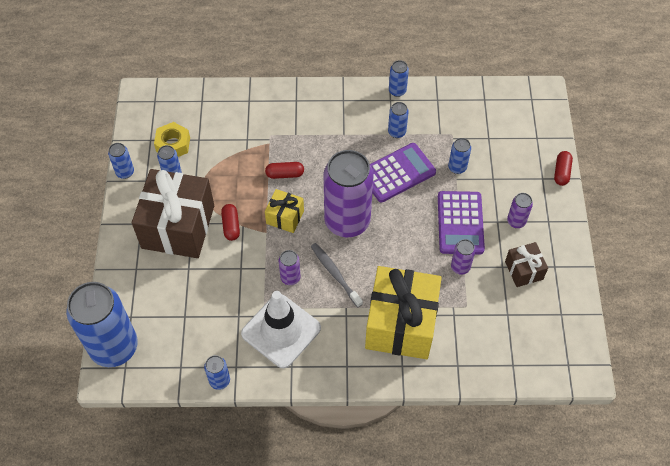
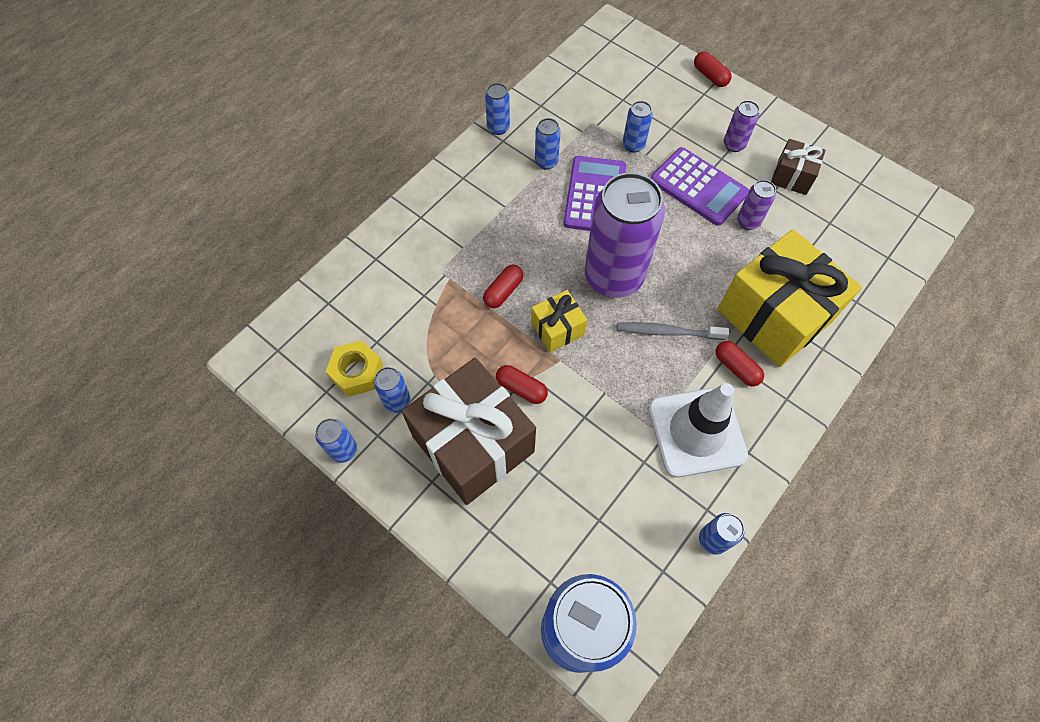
camera: 50 degrees left, 5 degrees up
(290, 278) = (637, 376): purple can -> none
(343, 325) = (736, 368): none -> red capsule

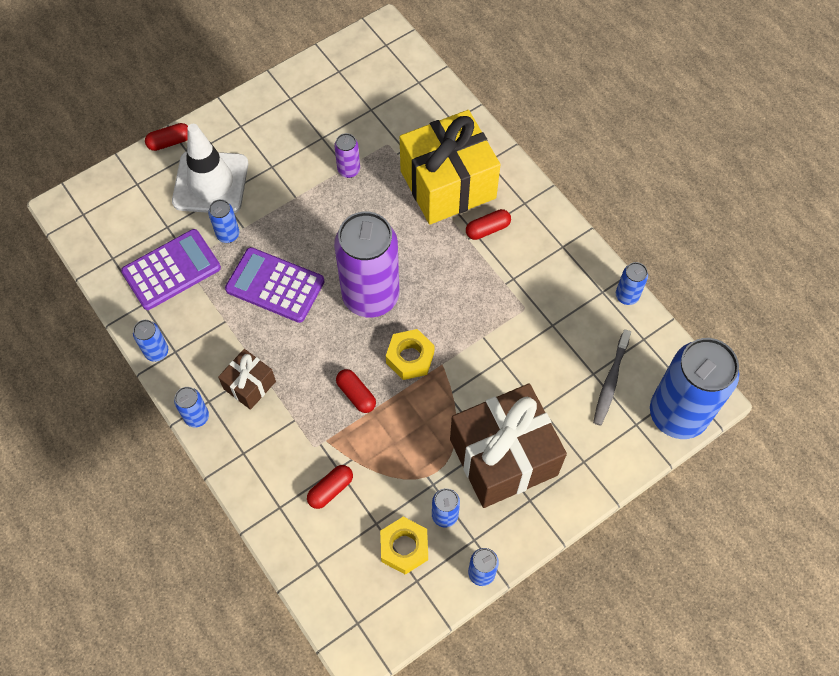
camera: 75 degrees left, 0 degrees up
(521, 388) = (461, 403): red capsule -> red capsule (330, 489)
(546, 162) = (218, 317): blue can -> blue can (197, 417)
(557, 329) = (410, 358): yellow gift -> yellow nut
(667, 332) = (439, 269): grey toothbrush -> grey toothbrush (610, 381)
(696, 432) = (536, 277): white traffic cone -> white traffic cone (210, 183)
(698, 187) = (297, 196): purple calculator -> purple calculator (171, 270)
(734, 145) = (260, 151): purple can -> none
(792, 177) = (313, 119): brown gift -> brown gift (249, 385)

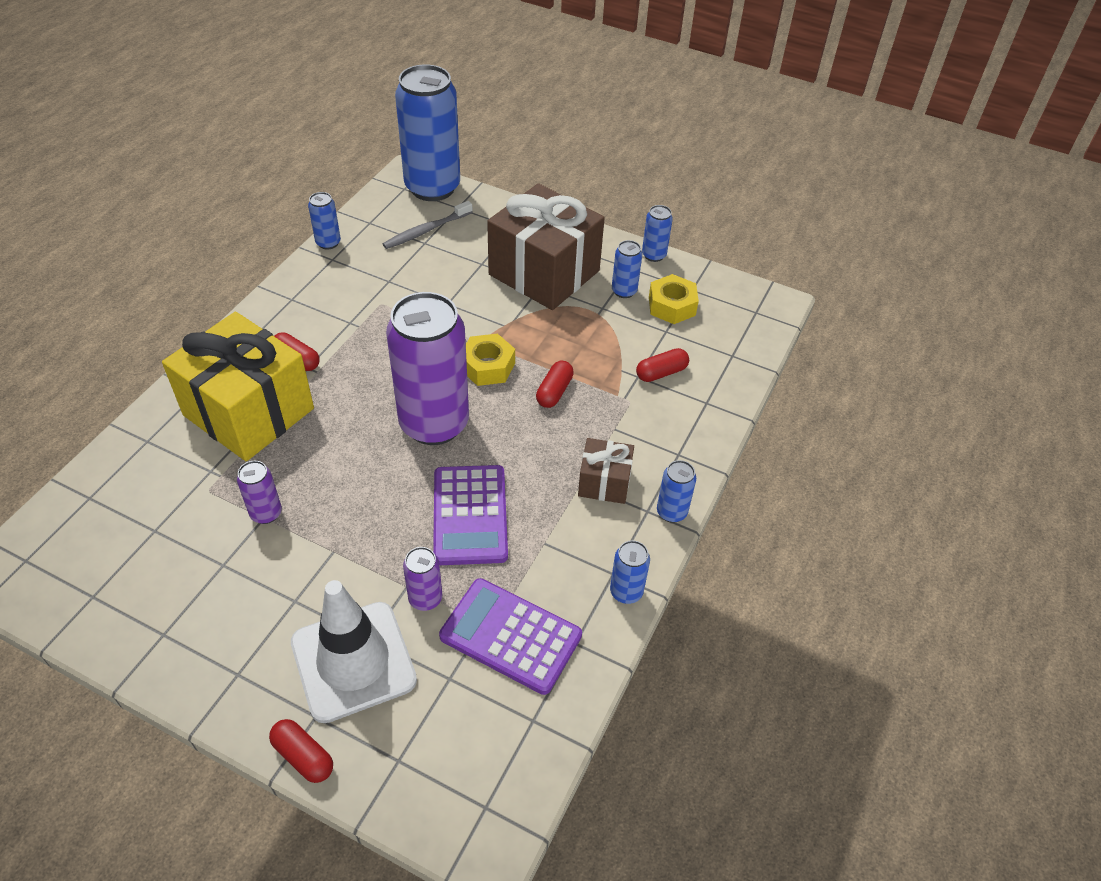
camera: 120 degrees left, 15 degrees down
(228, 234) = (425, 598): blue can -> purple can
(330, 489) = (661, 373): red capsule -> red capsule turned 45 degrees counterclockwise
(610, 381) = (426, 230): grey toothbrush -> grey toothbrush turned 150 degrees clockwise

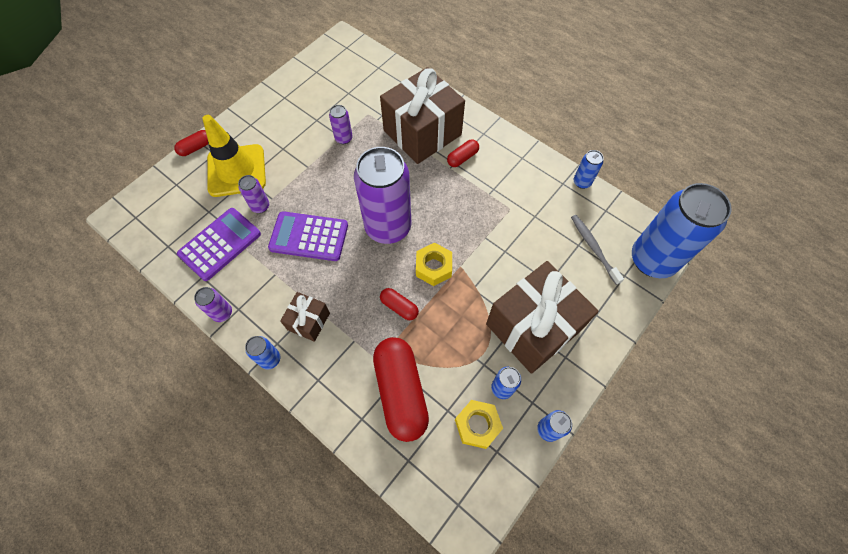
camera: 105 degrees right, 15 degrees up
(249, 412) = (422, 133): yellow gift -> brown gift
(353, 661) = (236, 170): white traffic cone -> yellow traffic cone
(626, 592) = (222, 313): blue can -> purple can
(661, 373) = (401, 392): red capsule -> red capsule, size x2.15

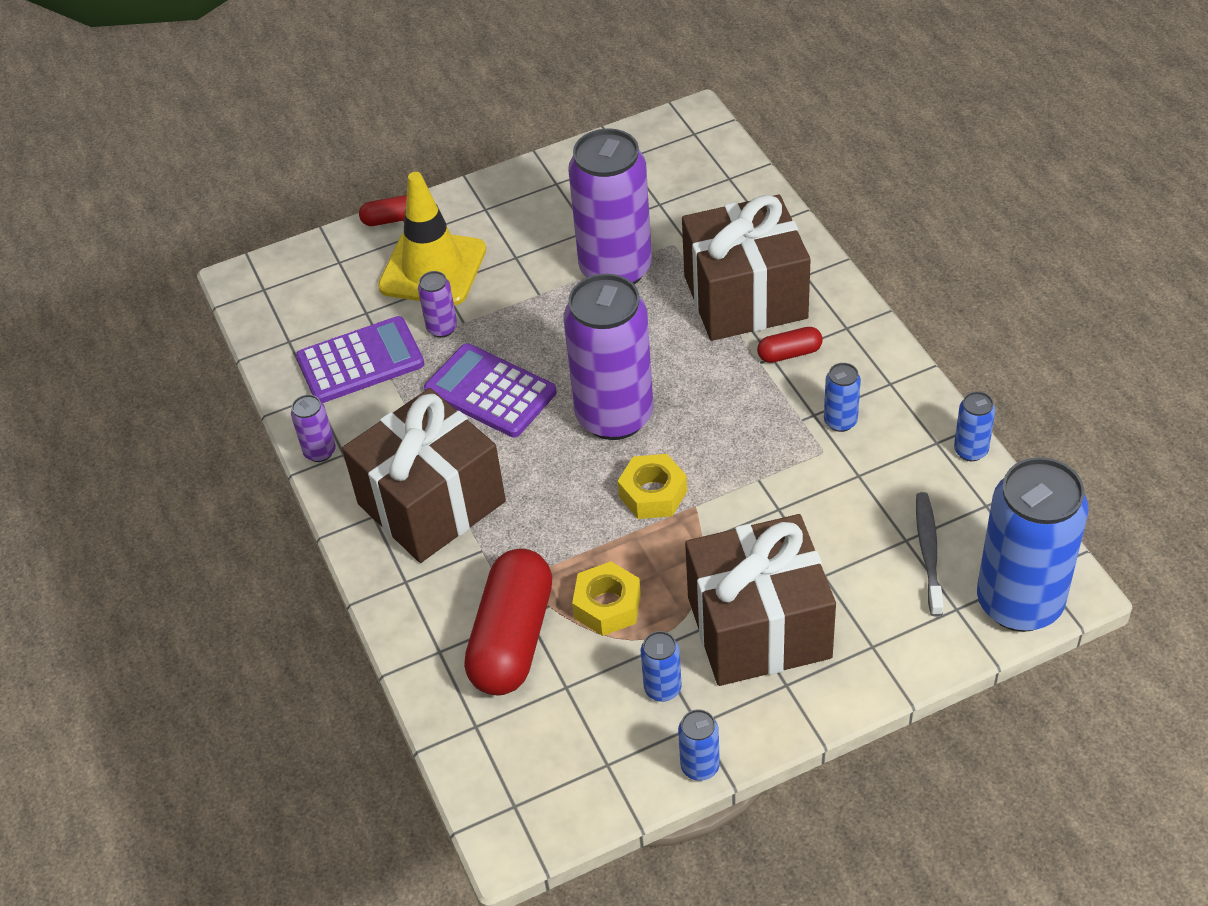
camera: 30 degrees right, 15 degrees down
(270, 359) = (354, 532): blue can -> blue can (840, 421)
(308, 321) = (431, 503): brown gift -> brown gift, size x2.09
(343, 138) = (615, 269): purple can -> purple can, size x2.36
(399, 307) = (571, 529): red capsule -> none
(477, 425) = (598, 721): yellow nut -> yellow nut (607, 606)

